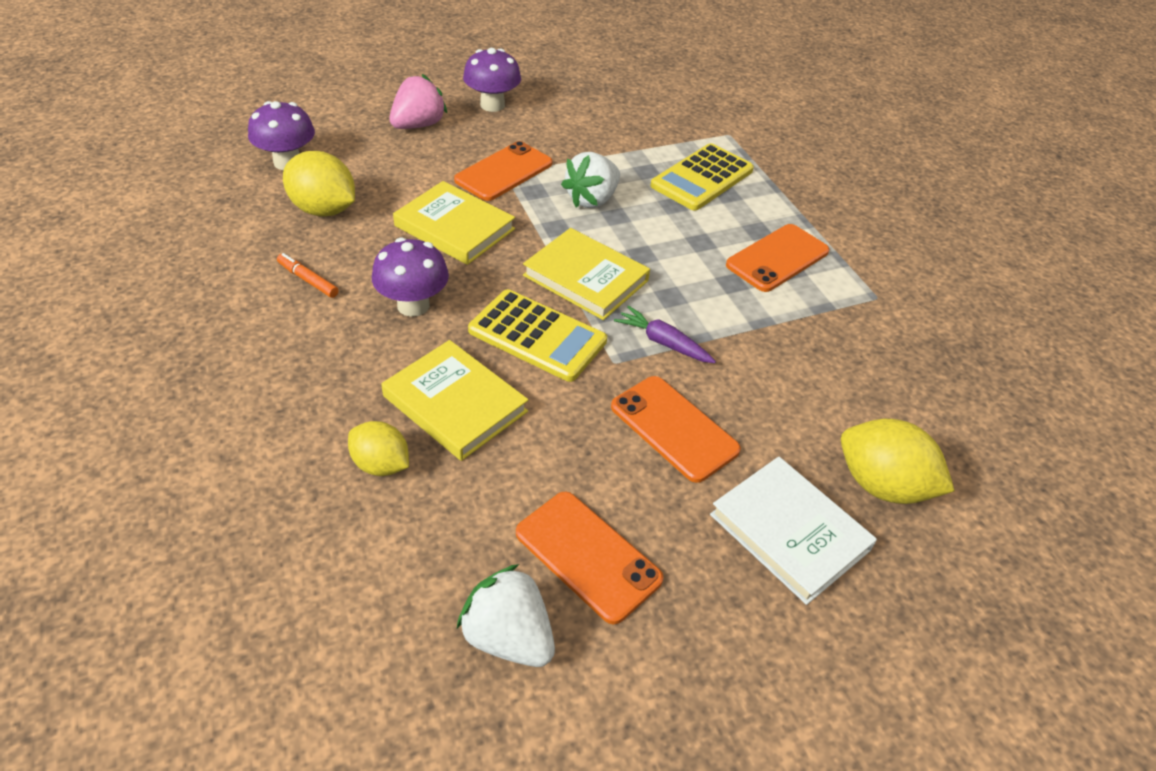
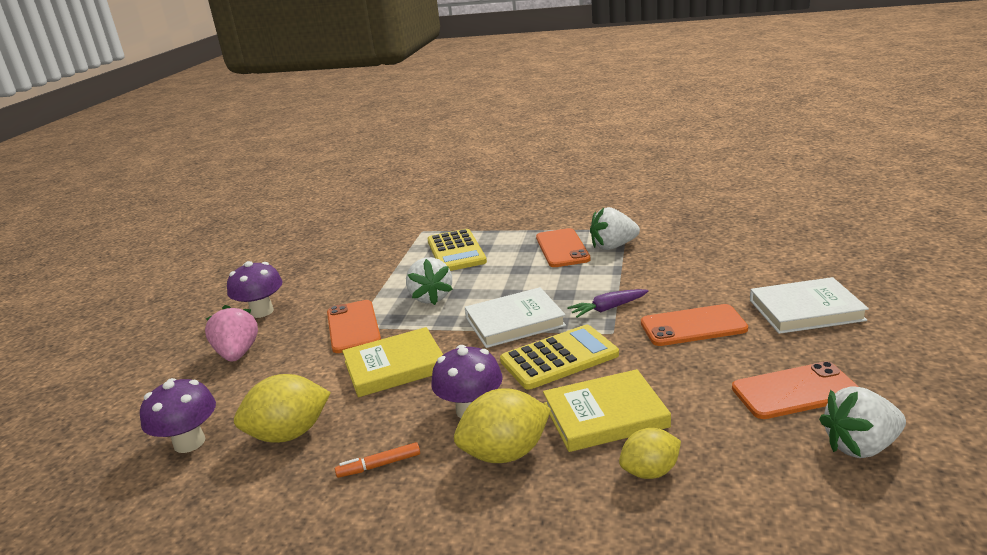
camera: 50 degrees left, 20 degrees down
(585, 278) = (515, 322): yellow book -> white book
(819, 300) = (613, 246): none -> white strawberry
(882, 485) = (782, 271): yellow lemon -> yellow lemon (505, 453)

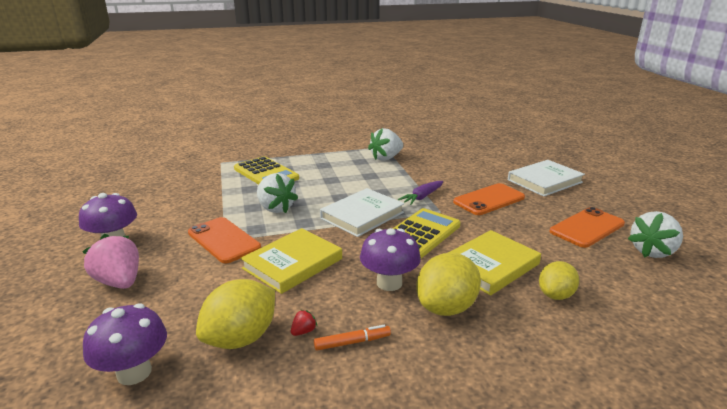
camera: 30 degrees left, 0 degrees up
(345, 442) = (303, 331): none -> red strawberry
(379, 465) = (352, 342): orange marker -> orange marker turned 150 degrees counterclockwise
(562, 248) = (350, 163): orange phone -> none

